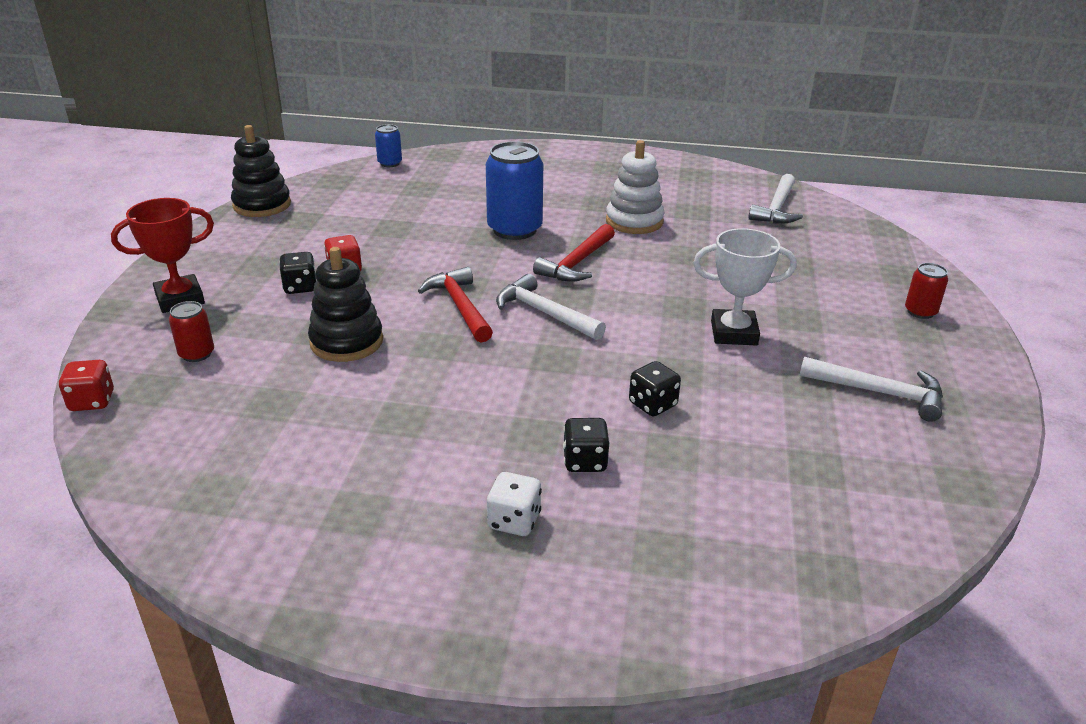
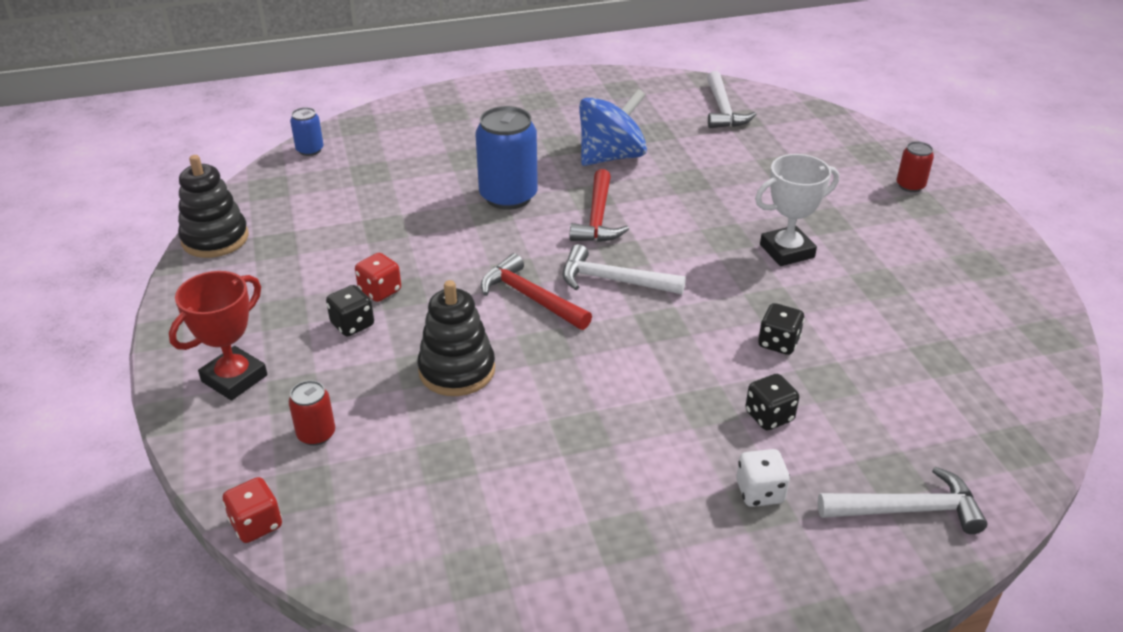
camera: 25 degrees left, 5 degrees up
(634, 221) = (611, 157): white stacking toy -> blue spinning top
(880, 393) = (936, 273): white hammer -> white hammer (908, 510)

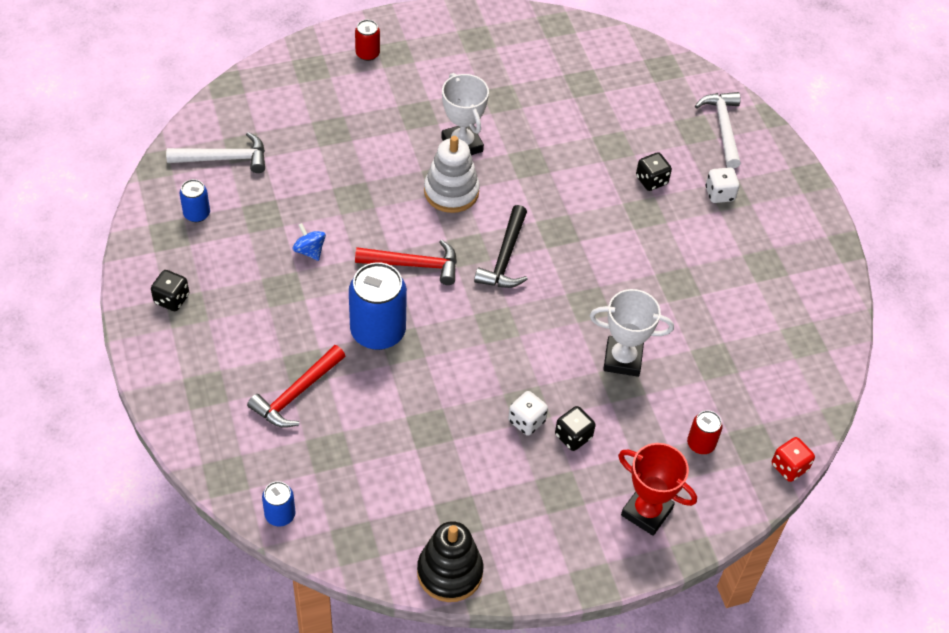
camera: 95 degrees left, 15 degrees up
(380, 291) = (526, 421): red dice -> white dice
(457, 370) = (622, 359): black stacking toy -> white trophy
(530, 297) = (530, 313): red hammer -> red hammer (296, 394)
(611, 157) = (309, 251): blue spinning top -> blue spinning top, size x0.46
(613, 280) = (505, 258): white hammer -> black hammer
(650, 99) = (197, 214): none -> blue can
(709, 243) = (451, 192): none -> white stacking toy
(778, 343) = (575, 165): black dice -> black dice (172, 299)

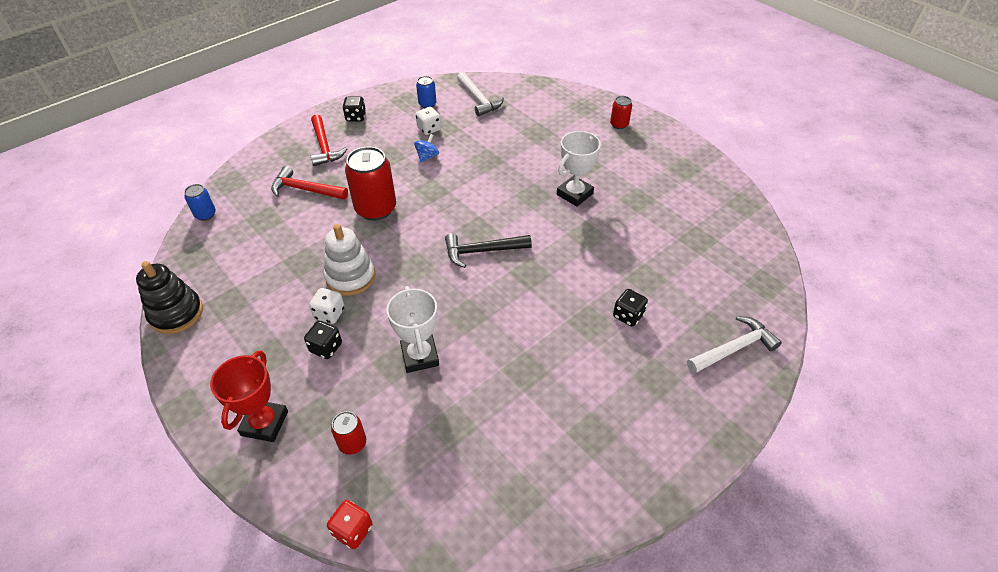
camera: 70 degrees right, 5 degrees down
(378, 331) = (376, 209): blue can -> red can
(414, 265) = (445, 207): red hammer -> red hammer (324, 147)
(451, 192) = (525, 203): white stacking toy -> white stacking toy (350, 277)
(719, 194) = (651, 370): white dice -> white dice (429, 129)

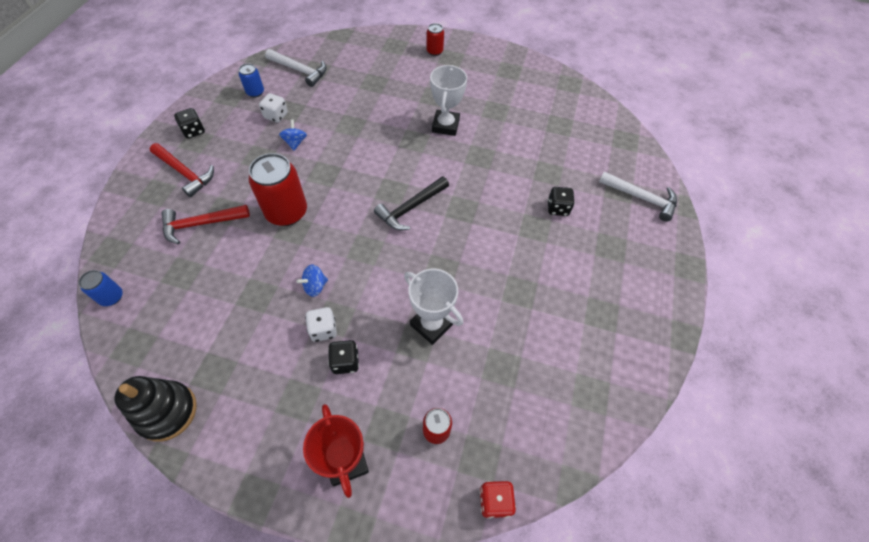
camera: 35 degrees left, 10 degrees up
(350, 277) = (315, 286): white stacking toy -> blue spinning top
(734, 348) = (641, 198): white hammer -> white hammer turned 90 degrees clockwise

